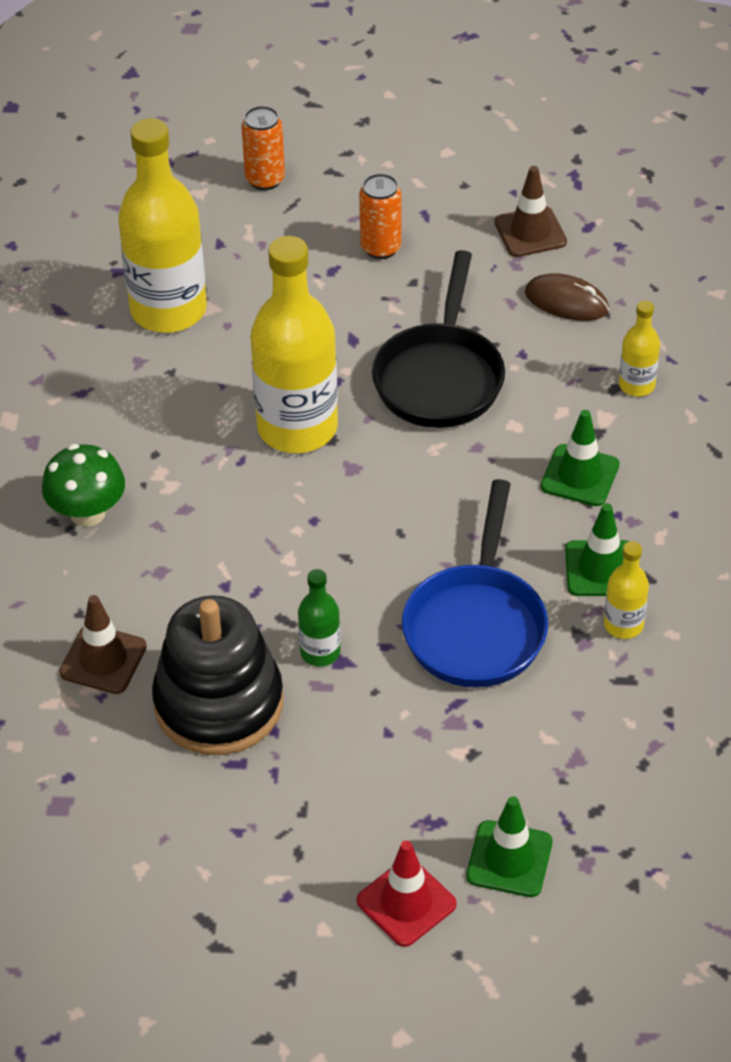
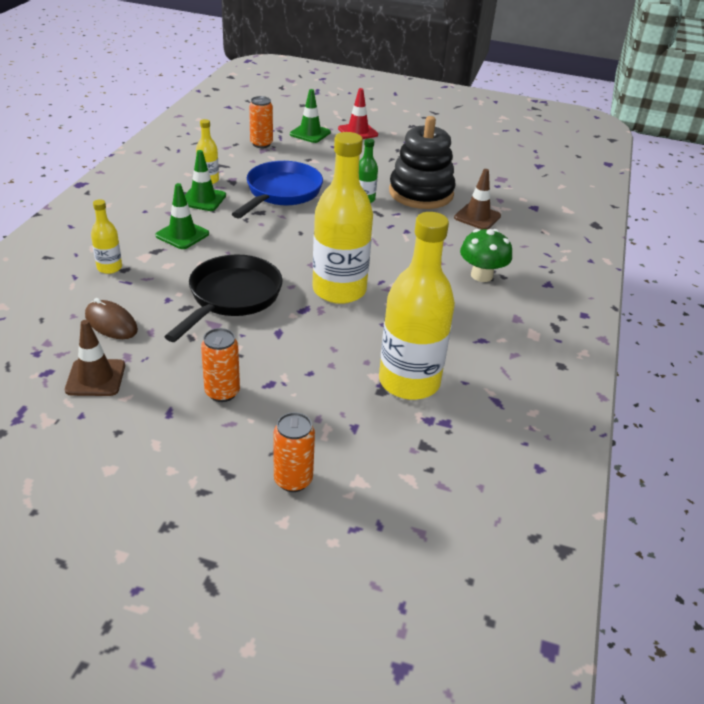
camera: 170 degrees left, 10 degrees down
(591, 780) = (261, 144): none -> orange can

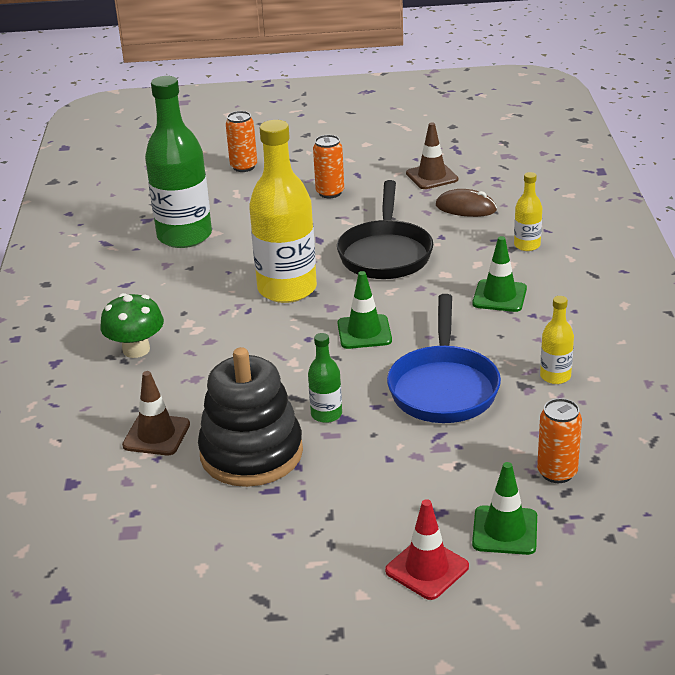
camera: 165 degrees right, 5 degrees down
(203, 199) = (529, 346): green traffic cone -> green traffic cone (364, 332)
(409, 382) = (184, 236): yellow bottle -> green bottle

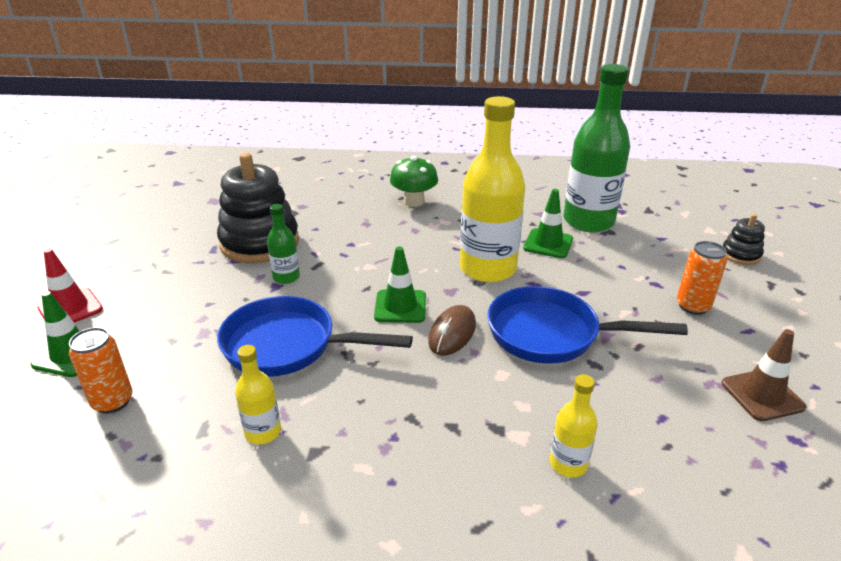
camera: 95 degrees right, 0 degrees up
(156, 435) = (305, 209): brown traffic cone -> none
(244, 167) = (740, 255): orange can -> black stacking toy
(386, 253) = (551, 334): black pan -> blue pan
(466, 208) = (673, 416): brown mouse -> brown mouse (452, 333)
(499, 296) = (442, 413): green traffic cone -> green traffic cone (548, 244)

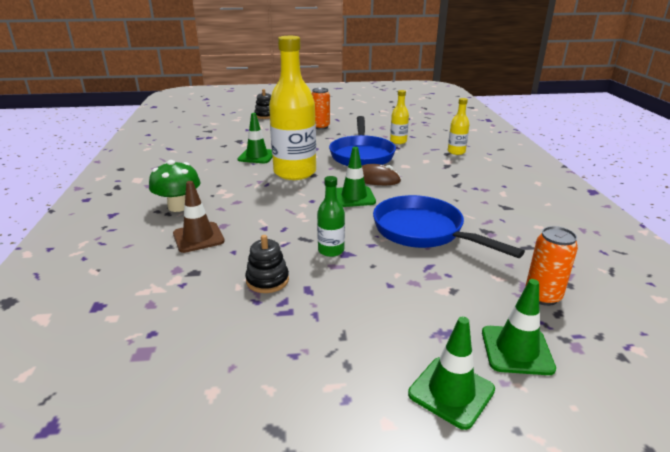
camera: 100 degrees left, 5 degrees down
(70, 309) = (451, 392): red traffic cone -> green traffic cone
(260, 243) = (267, 280): black stacking toy -> black stacking toy, size x0.47
(263, 432) = (508, 225): yellow bottle -> yellow bottle (398, 141)
(288, 346) = (423, 232): blue pan -> blue pan turned 135 degrees clockwise
(588, 221) = (224, 145): green bottle -> none
(762, 395) = (384, 121): brown traffic cone -> brown traffic cone (198, 237)

